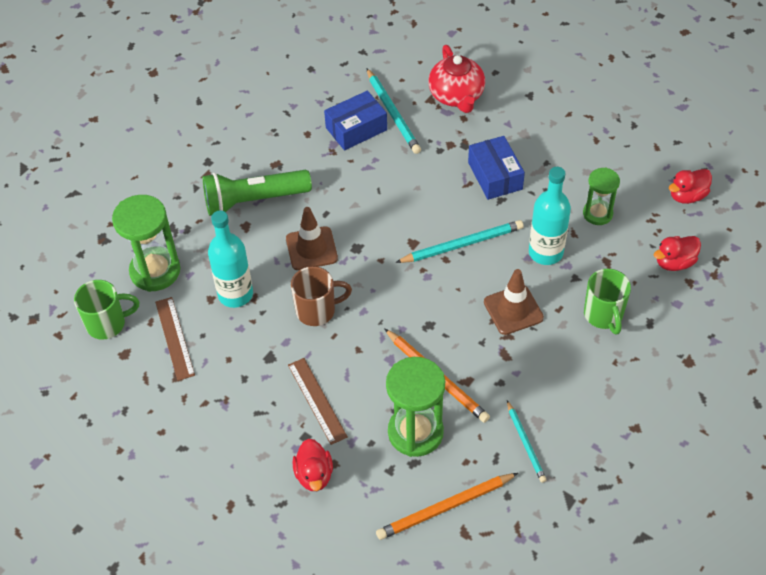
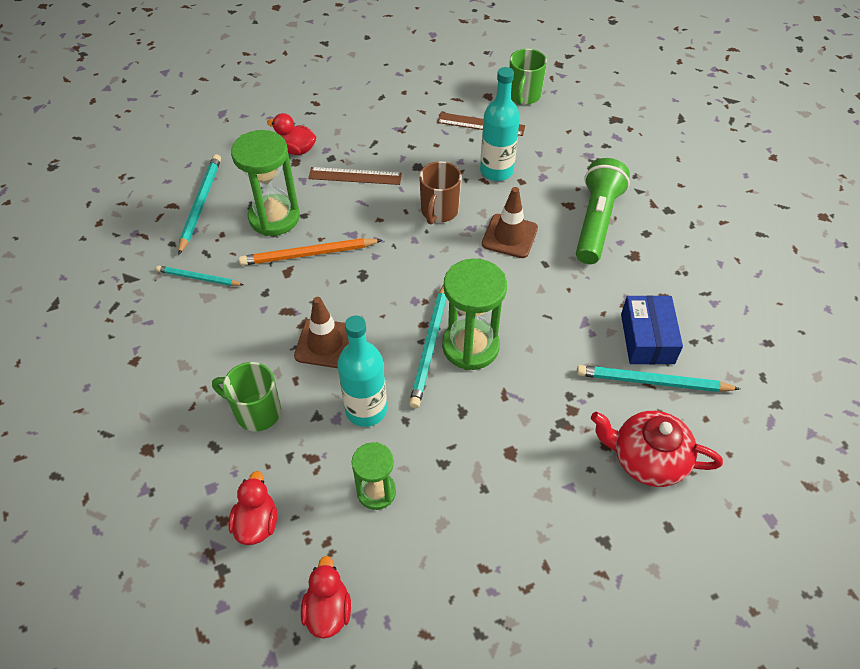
camera: 120 degrees right, 0 degrees up
(155, 271) = (557, 136): green hourglass -> green hourglass (470, 346)
(445, 508) = (200, 204): orange pencil -> turquoise pencil
(495, 176) = (498, 425): blue box -> none

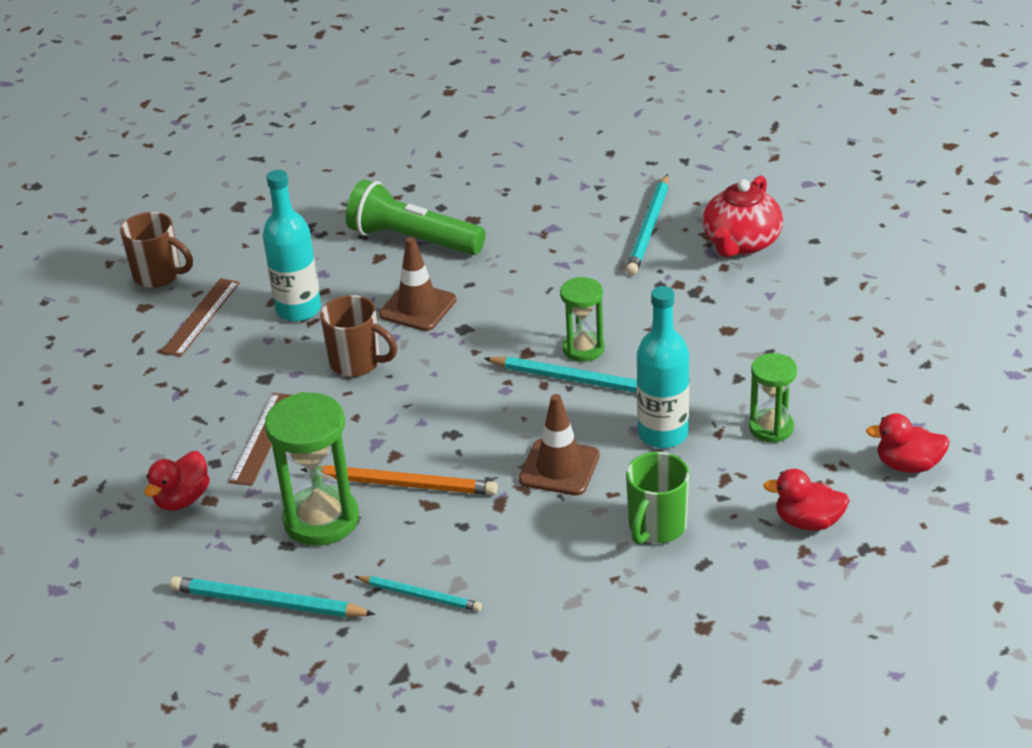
camera: 80 degrees left, 15 degrees down
(198, 278) = (420, 595): turquoise pencil -> turquoise pencil turned 90 degrees counterclockwise
(308, 254) = (403, 484): orange pencil -> orange pencil turned 75 degrees counterclockwise
(470, 346) = (583, 349): green hourglass -> green hourglass, size x0.61
(523, 96) = (159, 275): green mug -> brown mug
(647, 338) = (592, 225): blue box -> none

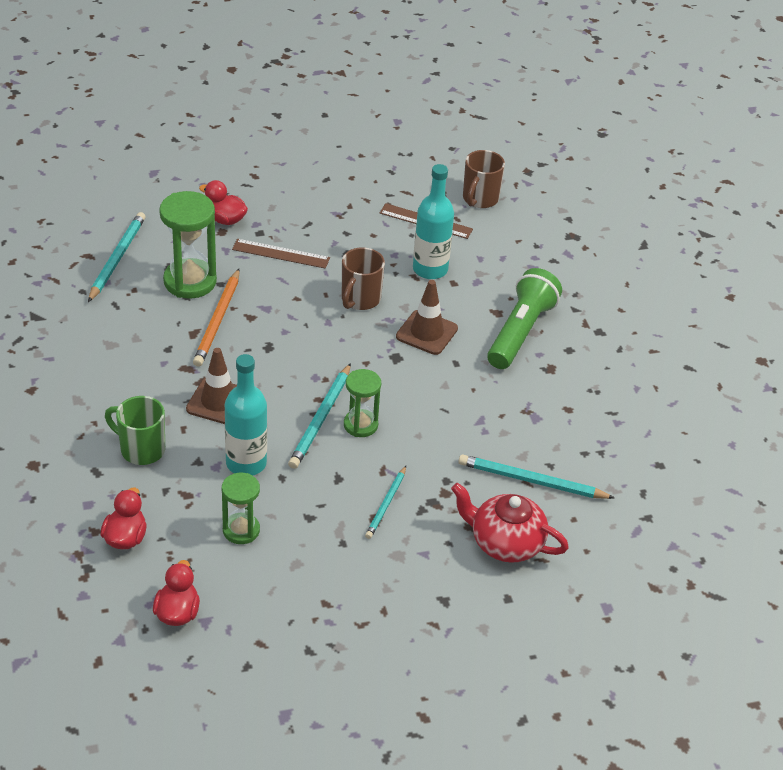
camera: 85 degrees right, 5 degrees up
(420, 595) = (104, 326): turquoise pencil -> turquoise pencil (386, 504)

